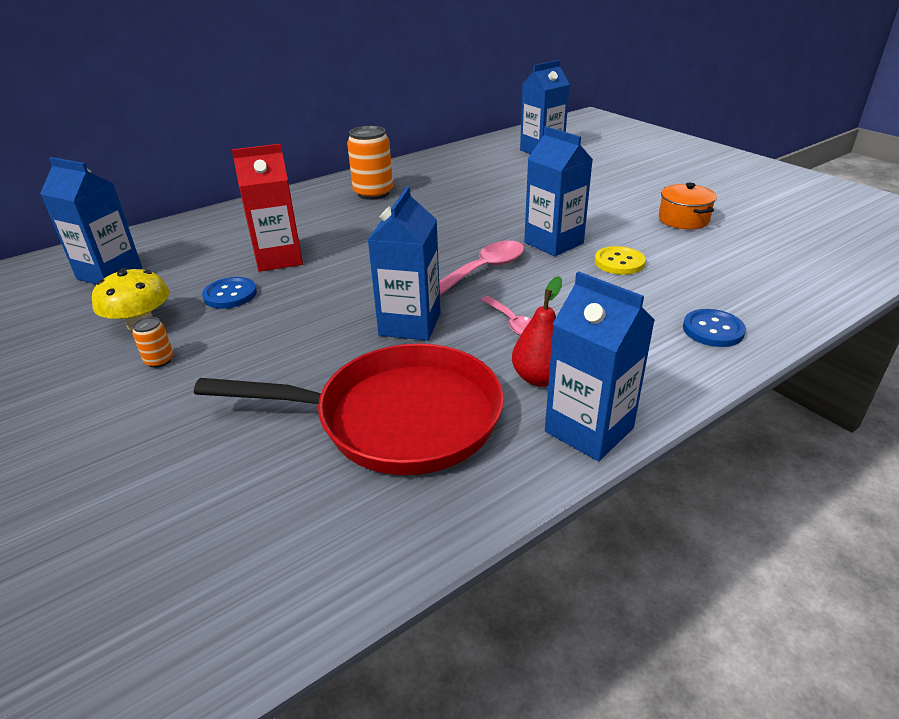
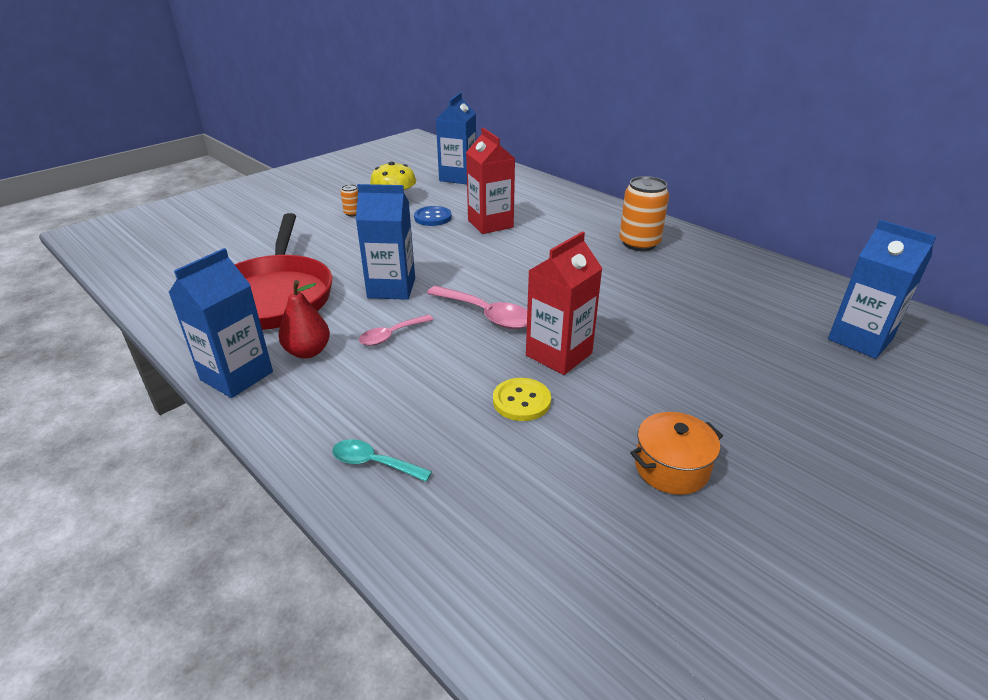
camera: 80 degrees right, 0 degrees up
(553, 243) = (559, 354): blue carton -> red carton
(713, 330) = (374, 463): blue button -> turquoise spoon

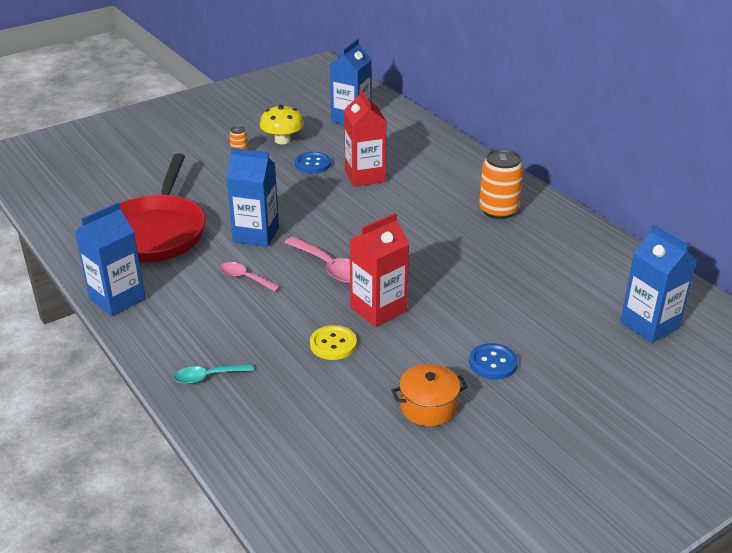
camera: 10 degrees right, 0 degrees up
(308, 352) = (175, 285): red pear -> none
(374, 463) = (208, 377): turquoise spoon -> turquoise spoon turned 45 degrees counterclockwise
(391, 335) = (245, 278): pink spoon -> pink spoon turned 60 degrees clockwise
(719, 401) = (493, 363): none -> blue button

